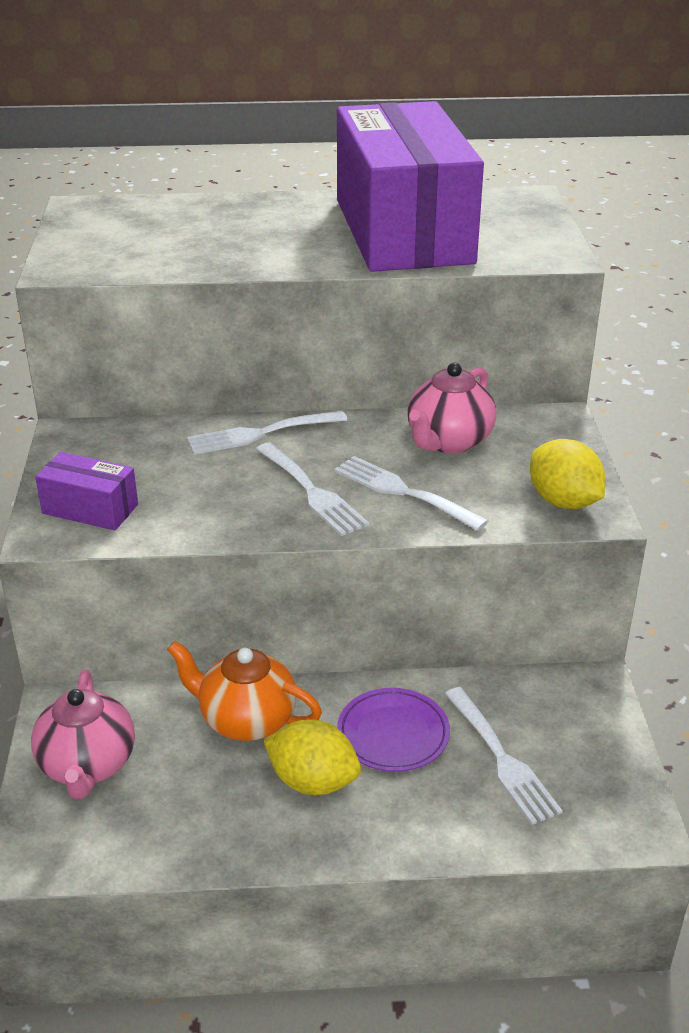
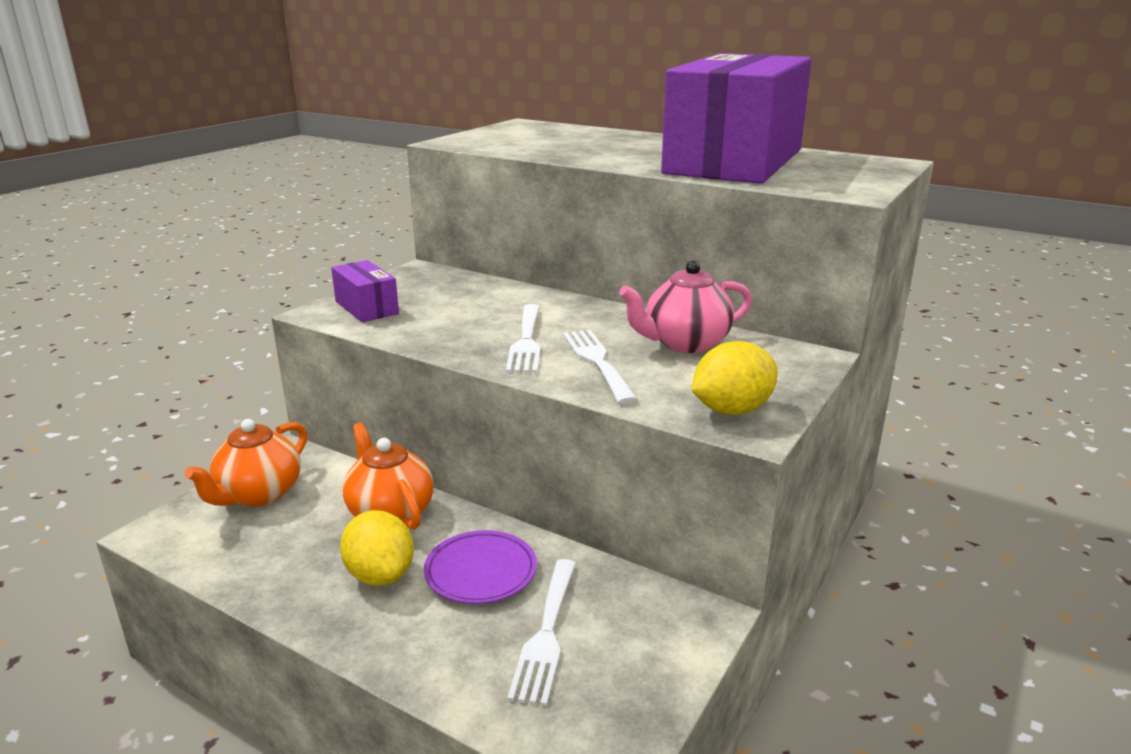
camera: 35 degrees right, 10 degrees down
(87, 765) = (259, 494): pink teapot -> orange teapot
(260, 434) = (543, 301): white fork -> none
(563, 501) = (731, 410): yellow lemon -> yellow lemon turned 60 degrees clockwise

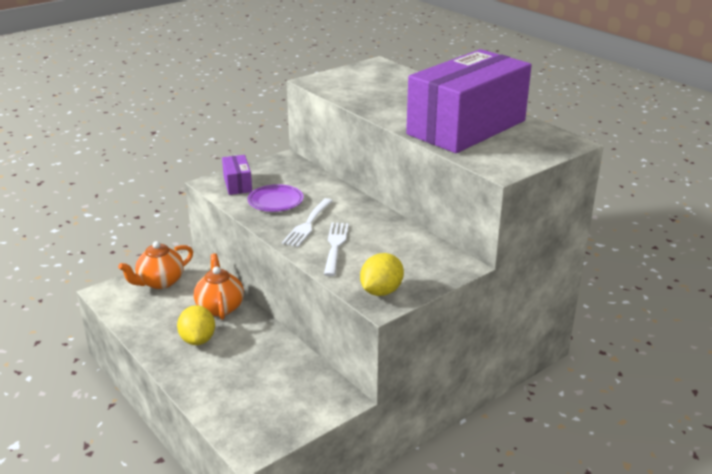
camera: 20 degrees right, 5 degrees up
(481, 572) = (247, 349): purple plate -> purple plate (275, 201)
(546, 634) = (259, 388): white fork -> none
(685, 343) = (396, 242): pink teapot -> none
(731, 410) = (381, 291): yellow lemon -> yellow lemon turned 45 degrees counterclockwise

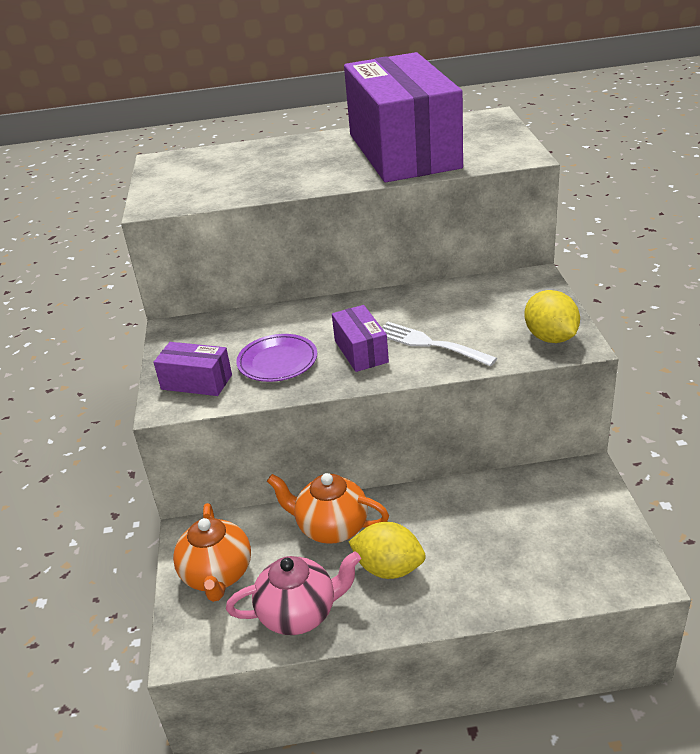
camera: 55 degrees left, 5 degrees up
(146, 319) = (299, 613): none -> pink teapot
(307, 224) = (361, 351): white fork -> purple box

